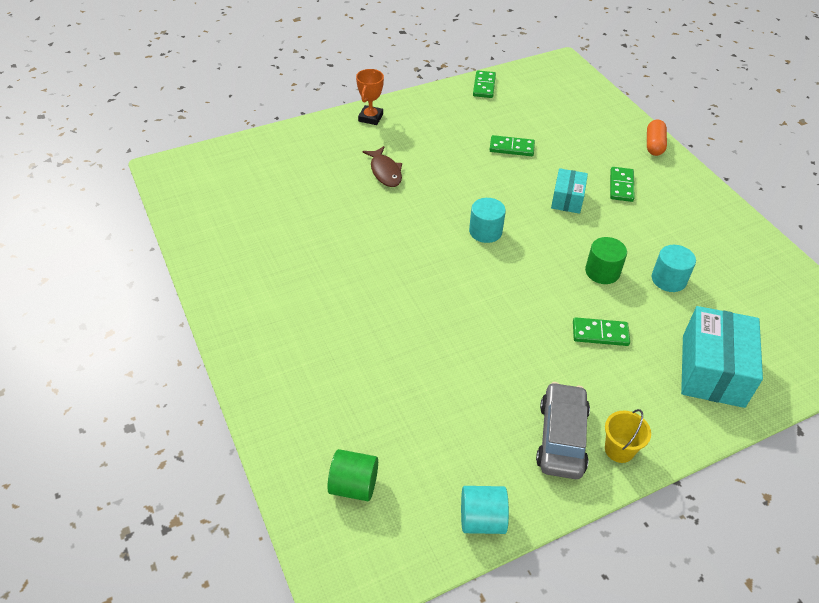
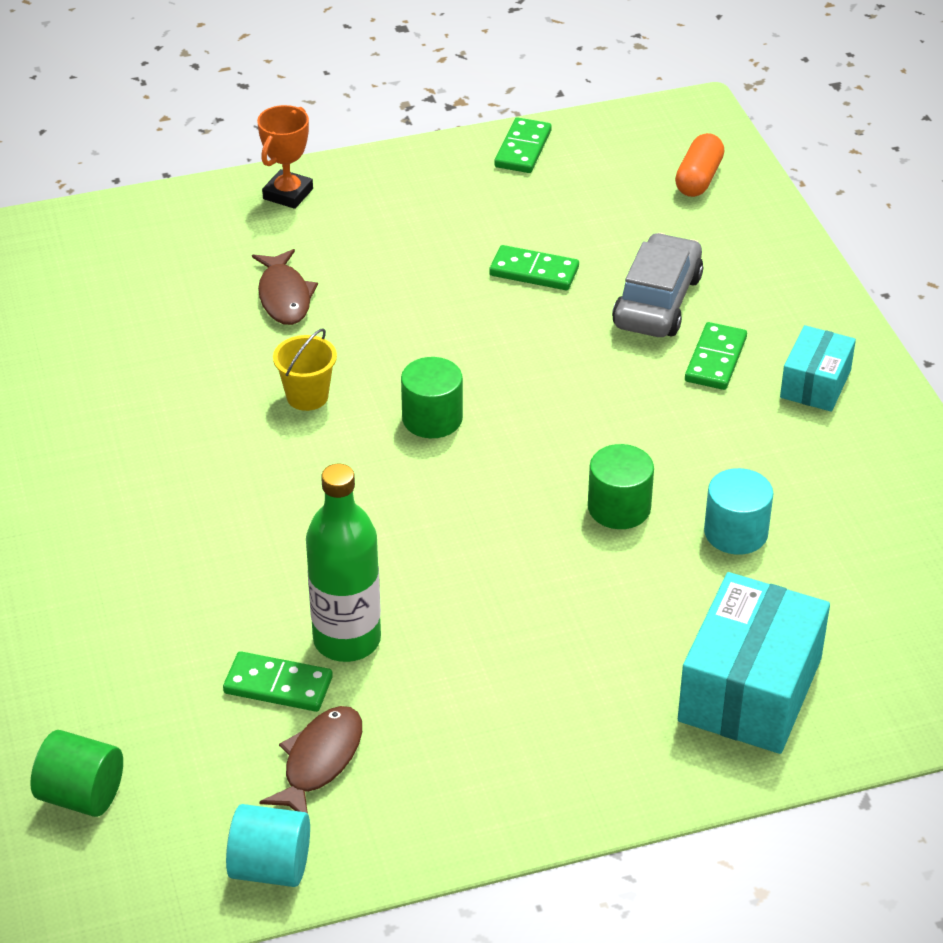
camera: 10 degrees right, 5 degrees down
(480, 366) = (347, 640): none -> green bottle
(485, 231) = (432, 418): turquoise cylinder -> green cylinder
(489, 444) = (320, 761): none -> brown fish
(561, 438) = (444, 764): grey car -> grey car (657, 301)
(567, 199) = (603, 375): turquoise box -> turquoise box (815, 384)
(600, 333) = (574, 610): green domino -> green domino (278, 685)
(619, 450) = (535, 793): yellow bucket -> yellow bucket (307, 396)
(654, 145) = (811, 288): orange capsule -> orange capsule (698, 178)

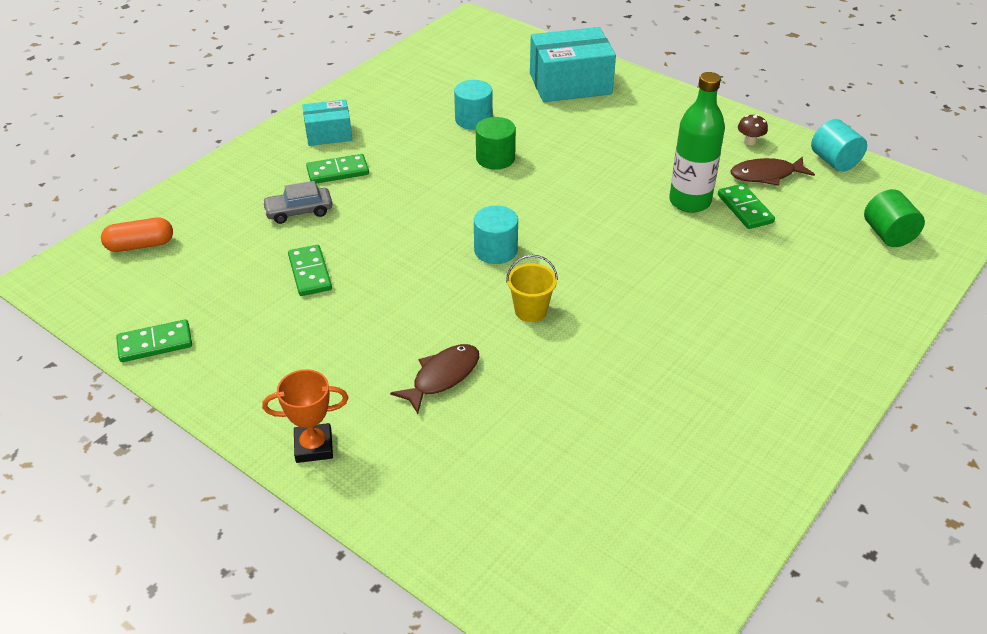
camera: 125 degrees left, 0 degrees up
(410, 802) = (750, 141): none -> brown mushroom
(432, 418) = (495, 250): green cylinder -> turquoise cylinder
(657, 301) = (299, 211): grey car -> grey car, size x0.65

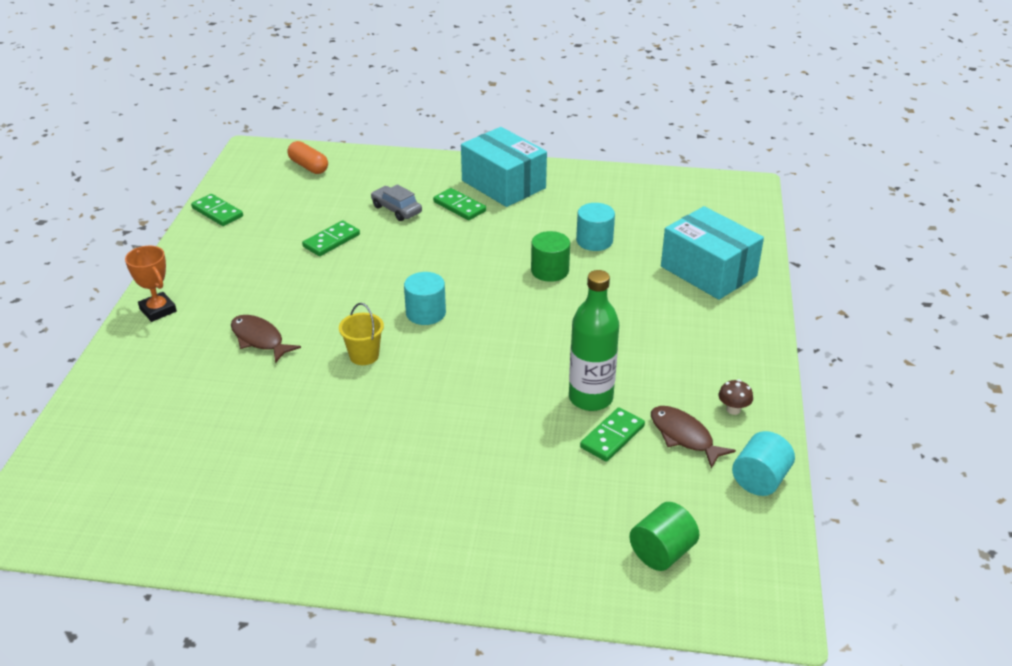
camera: 60 degrees right, 5 degrees down
(328, 134) = (503, 184): turquoise box -> turquoise box, size x1.74
(442, 377) = (259, 339): brown fish -> brown fish turned 150 degrees counterclockwise

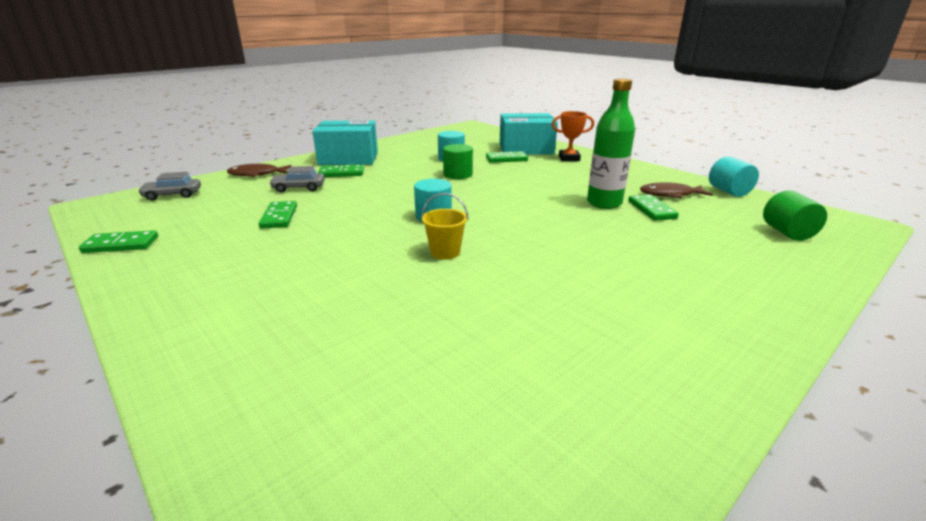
camera: 50 degrees left, 10 degrees down
(158, 310) = (176, 328): orange trophy -> orange trophy (569, 158)
(259, 339) = (339, 288): brown fish -> brown fish (257, 174)
(308, 166) = (173, 195): orange capsule -> grey car
(647, 276) = (506, 159): none -> green domino
(733, 409) = (657, 178): brown mushroom -> none

